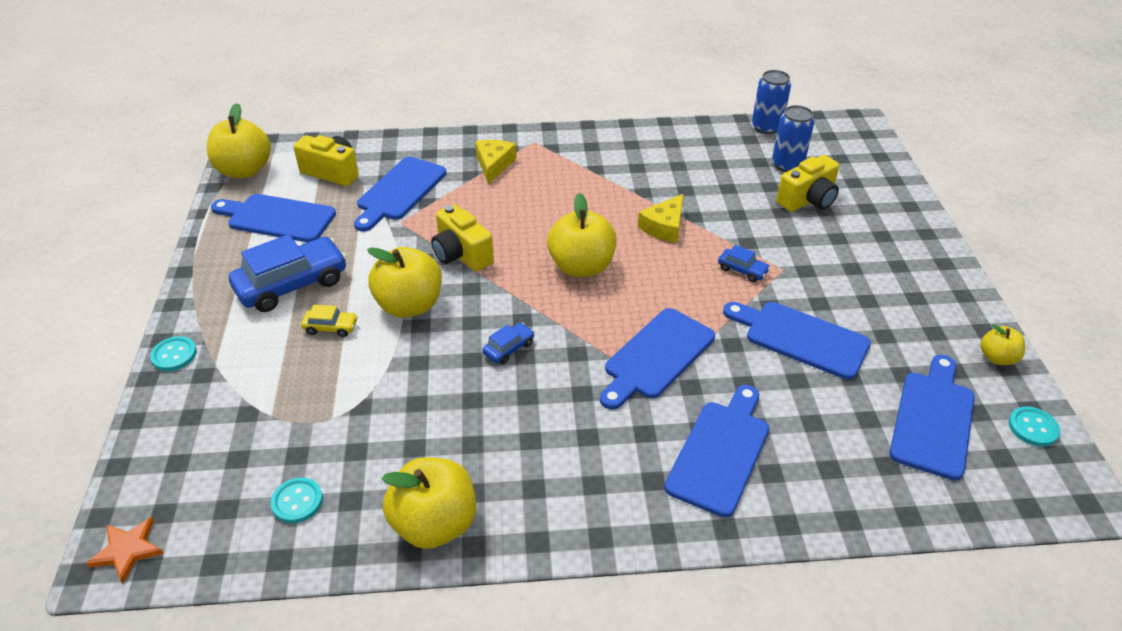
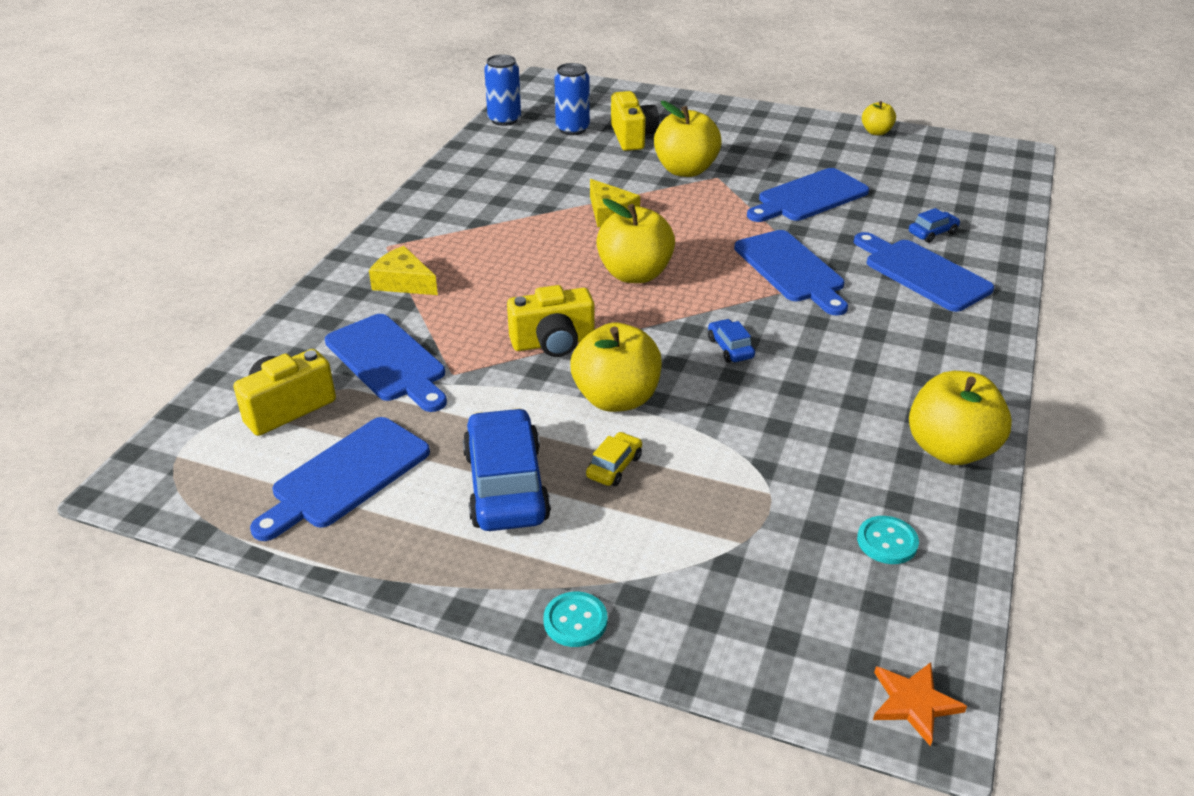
camera: 65 degrees left, 5 degrees down
(245, 170) = (191, 491): yellow apple -> yellow apple (685, 170)
(742, 270) = (704, 195): blue car -> blue car (932, 233)
(933, 420) = (927, 176): blue cutting board -> none
(1033, 428) = (951, 145): turquoise button -> none

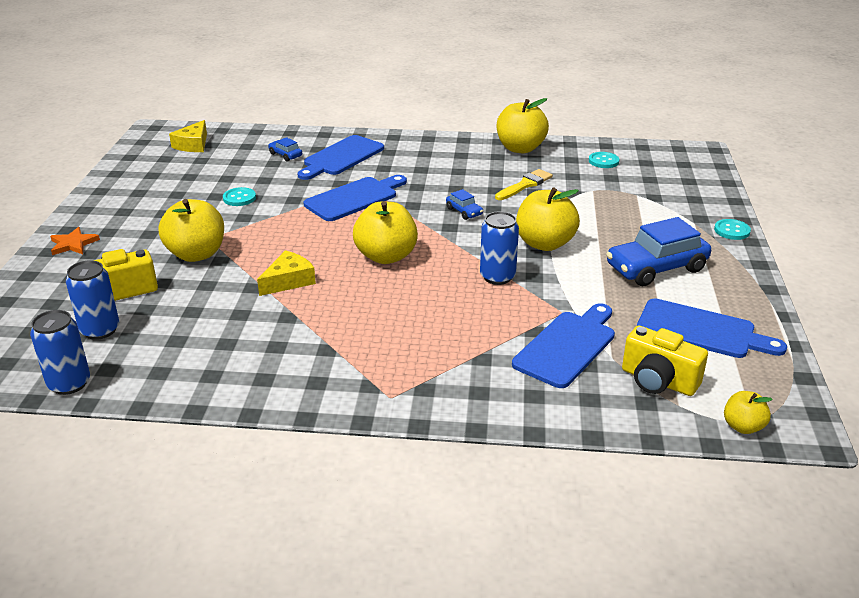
camera: 105 degrees left, 5 degrees down
(403, 282) = (450, 369): yellow cheese -> yellow cheese (193, 145)
(553, 343) = (497, 277): yellow camera -> blue can
(614, 466) = (609, 236): yellow car -> none
(730, 348) = (464, 211): blue car -> blue car turned 90 degrees counterclockwise
(803, 422) = (525, 185): none -> yellow brush
(809, 197) = (239, 198): blue cutting board -> turquoise button
(876, 132) = (115, 177): yellow apple -> yellow apple (743, 426)
(914, 703) = (694, 154): orange star -> orange star (73, 244)

